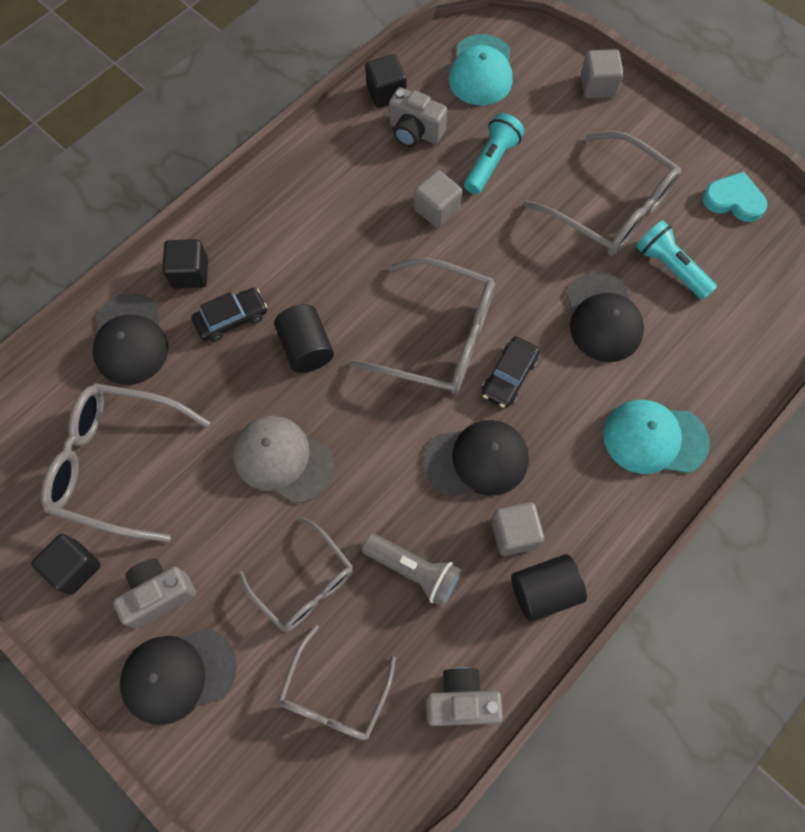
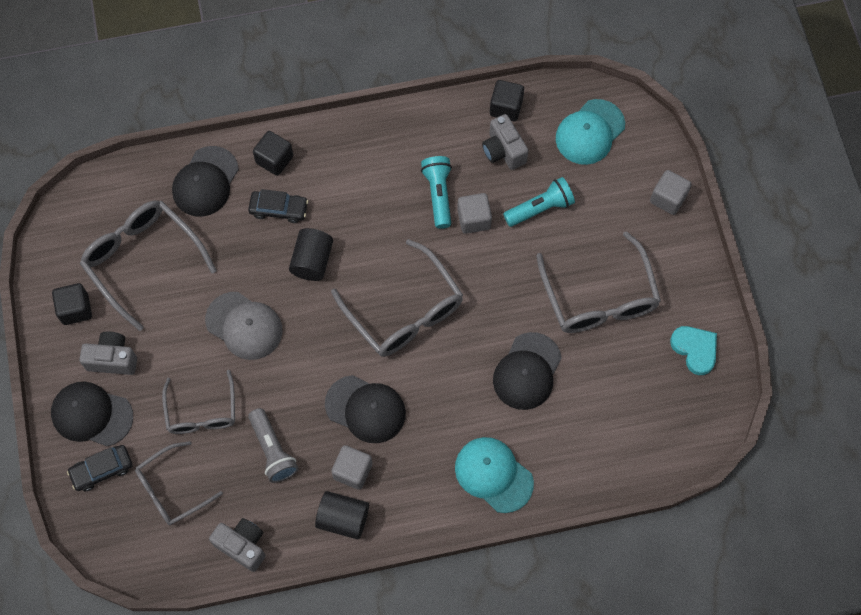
camera: 35 degrees right, 0 degrees up
(283, 459) = (244, 326): grey cap -> grey cap turned 150 degrees clockwise
(509, 376) = (430, 368): black car -> black car (102, 470)
(670, 267) = (605, 368): turquoise flashlight -> turquoise flashlight (438, 194)

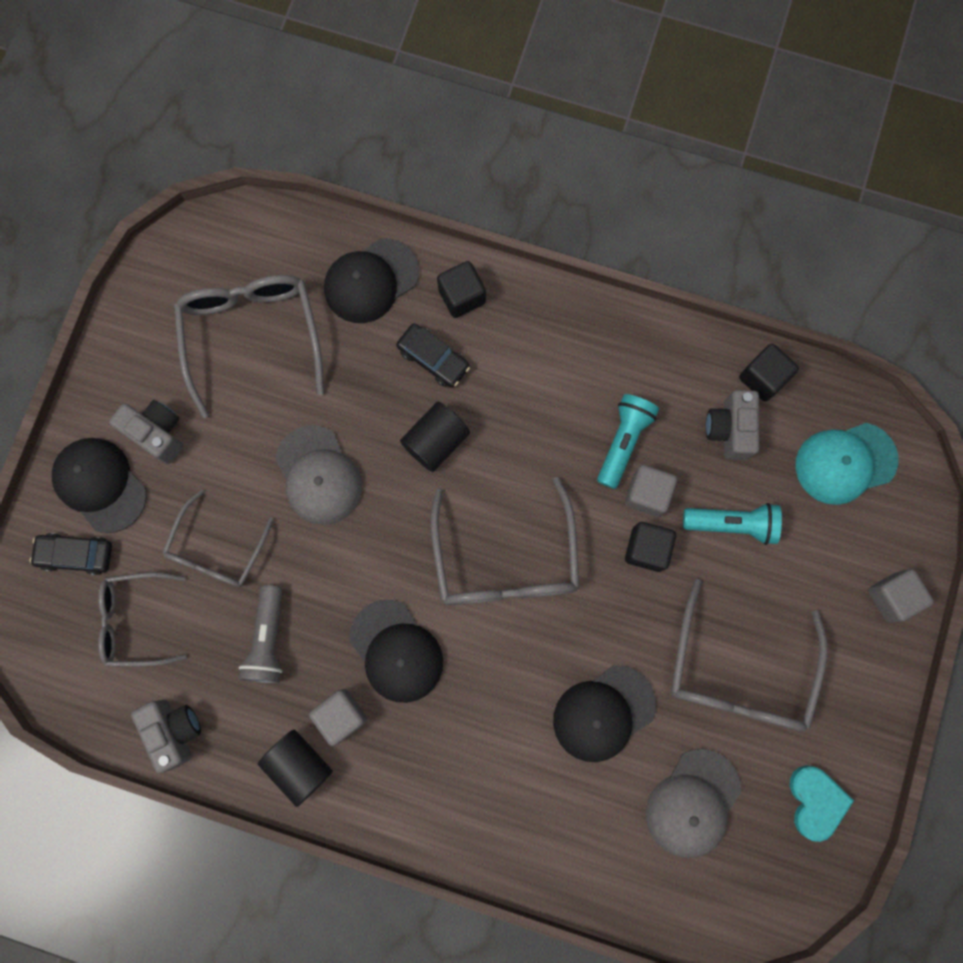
camera: 30 degrees right, 10 degrees up
(75, 309) = (150, 353): black cube -> black cube (646, 549)
(493, 475) = (494, 814): turquoise cap -> none
(618, 394) = (693, 803): none -> grey cap

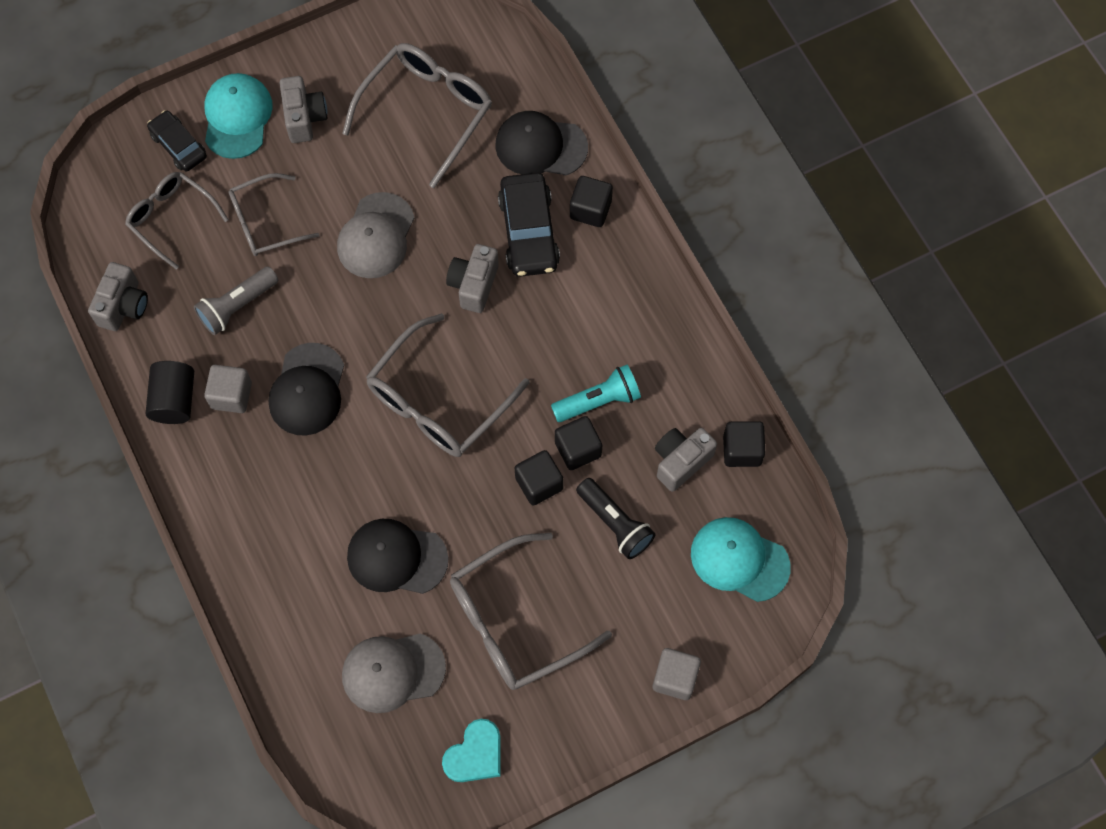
camera: 45 degrees right, 10 degrees down
(100, 485) = (237, 117): black cap -> turquoise cap
(433, 359) = (528, 232): black car -> black car, size x1.57
(436, 441) = (474, 285): black cylinder -> grey camera
(647, 494) = (578, 449): grey cube -> black cube
(732, 524) = (615, 523): turquoise flashlight -> black flashlight

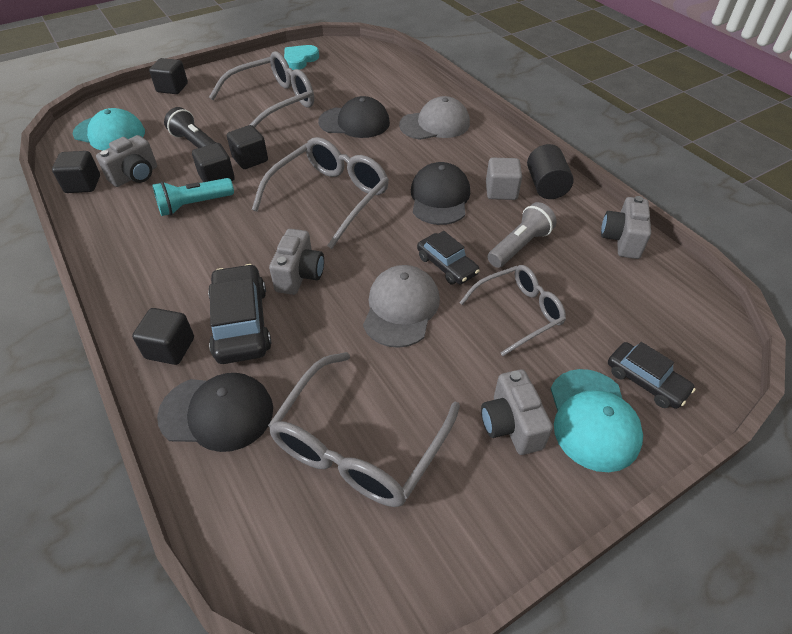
camera: 175 degrees right, 20 degrees down
(171, 219) = (615, 309): grey glasses -> none
(321, 286) = (447, 265): none -> black car
(393, 672) = (351, 82): grey cap -> grey cap (435, 124)
(675, 678) = (172, 88): grey cube -> black cube

